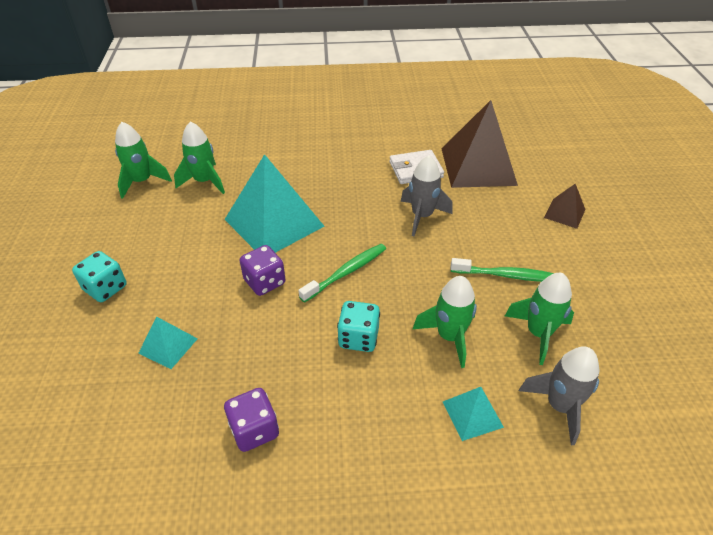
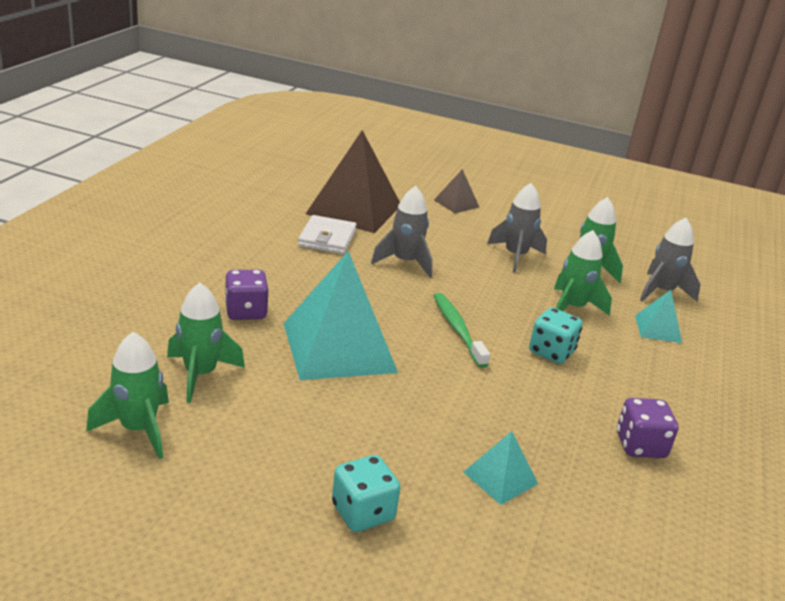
camera: 70 degrees left, 15 degrees down
(264, 282) = (438, 382): purple dice -> purple dice (246, 311)
(507, 275) = (515, 256): green toothbrush -> grey rocket

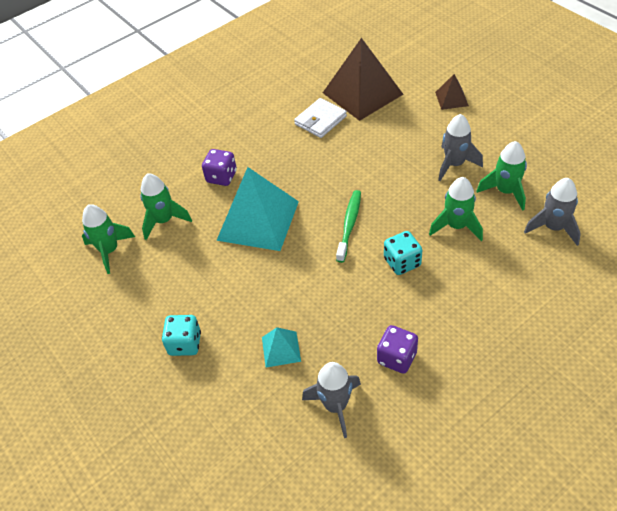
camera: 40 degrees right, 20 degrees up
(405, 262) = (360, 154): grey rocket -> grey rocket (336, 406)
(658, 329) = (512, 263): turquoise pyramid -> none

